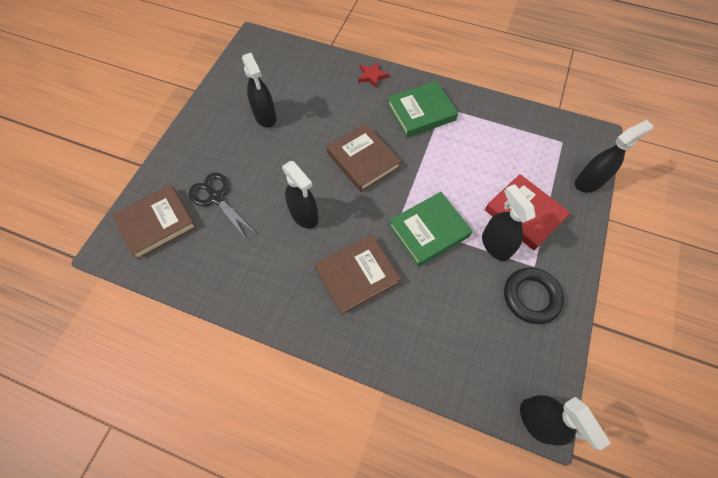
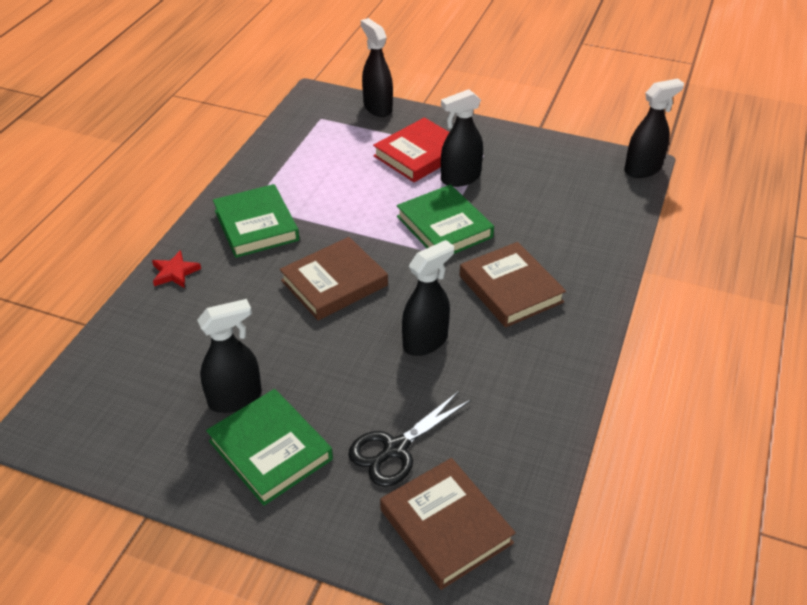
camera: 90 degrees left, 20 degrees down
(226, 136) = (270, 450): none -> green book
(531, 297) = (519, 160): black ring -> none

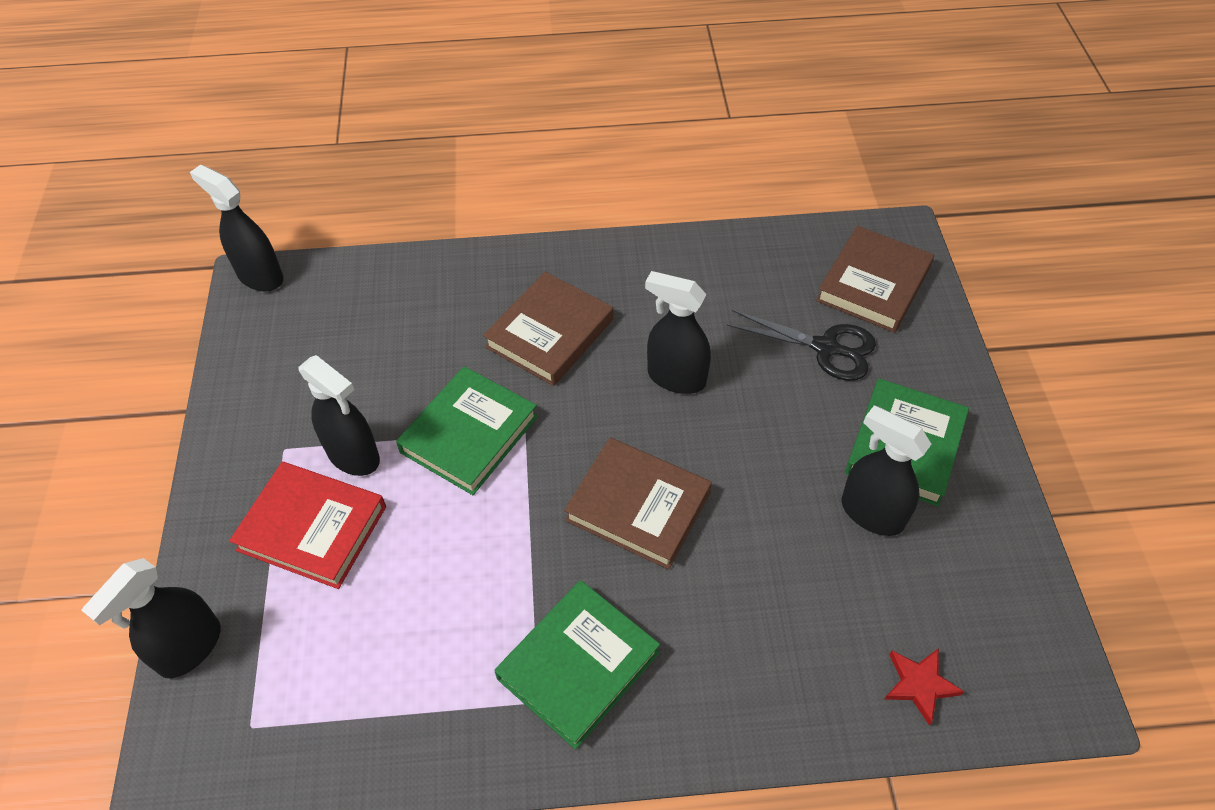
camera: 115 degrees left, 10 degrees up
(175, 272) = (732, 717): red star -> red star (919, 684)

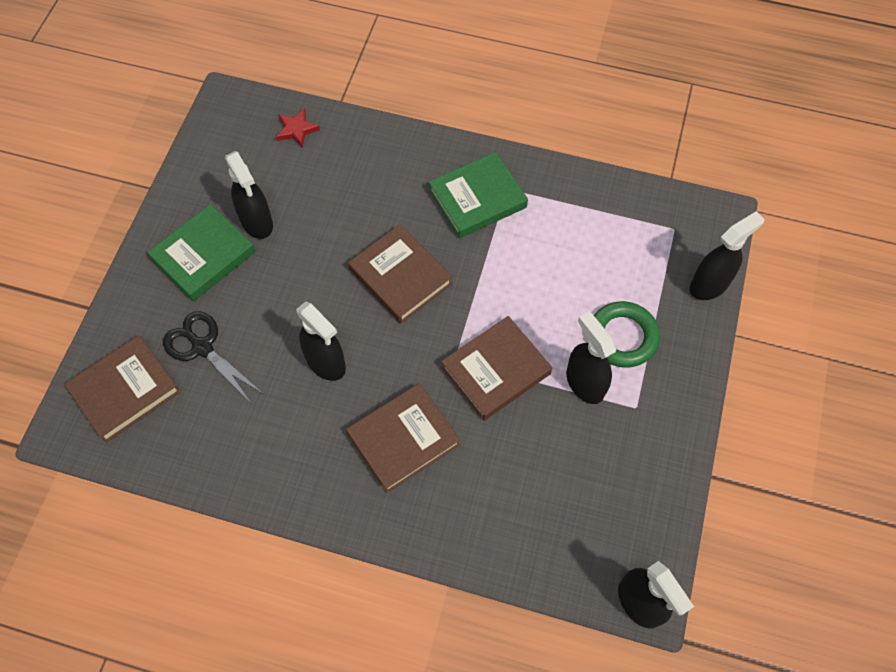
camera: 160 degrees left, 10 degrees up
(312, 528) = (622, 337): red book -> green ring
(469, 434) = (496, 370): green book -> brown book

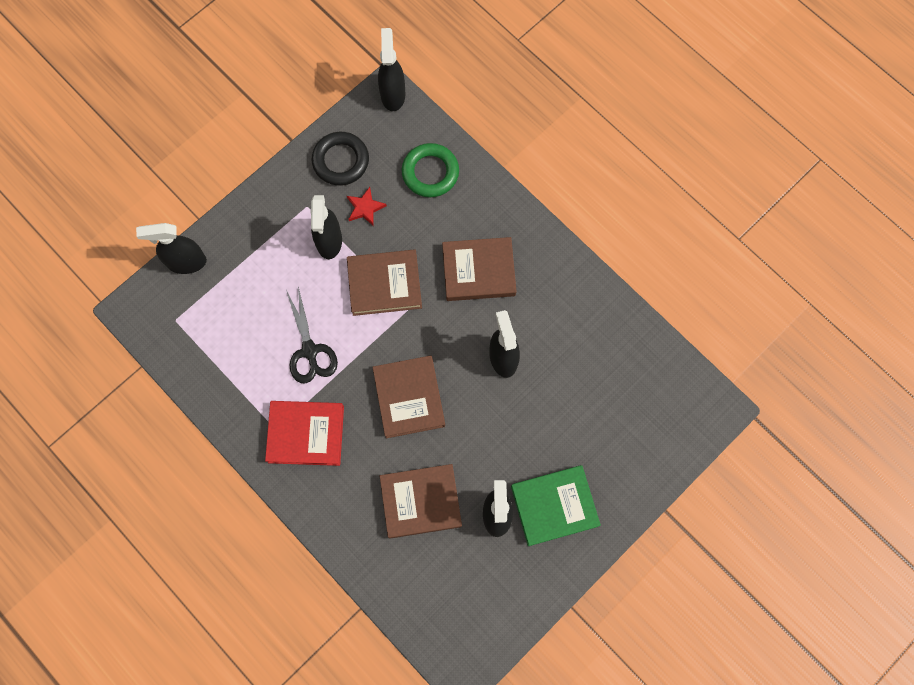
camera: 150 degrees left, 10 degrees up
(125, 390) = (661, 418): brown book -> brown book (421, 502)
(202, 347) = (589, 422): black scissors -> black scissors (310, 351)
(296, 129) = (416, 595): red star -> red star (365, 208)
(477, 199) = (306, 434): green book -> red book
(622, 337) = (278, 259): green ring -> green ring (430, 172)
(638, 480) = (341, 161): none -> black ring

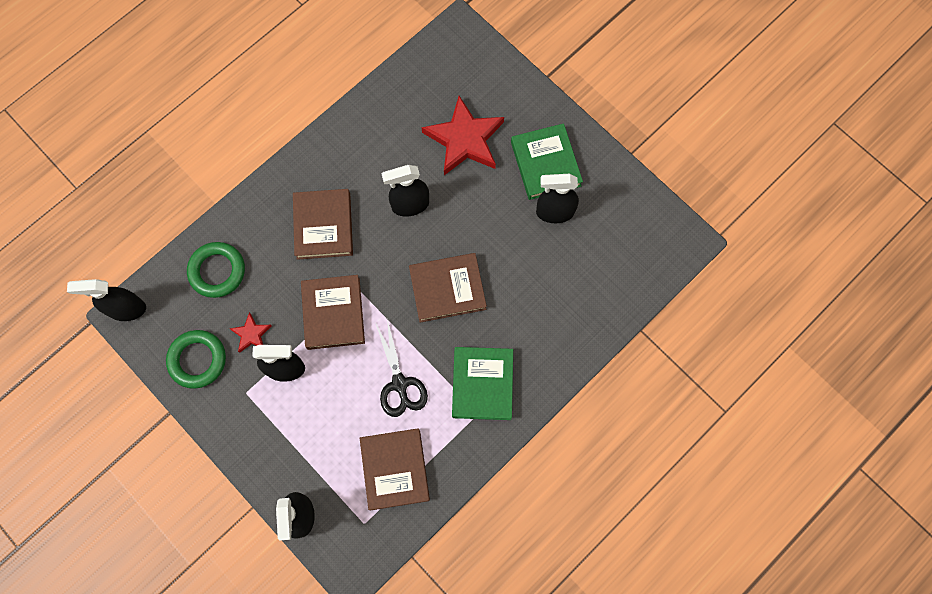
camera: 90 degrees left, 0 degrees up
(306, 434) = (482, 384): red book -> green book
(310, 351) = (400, 384): black scissors -> black scissors turned 90 degrees clockwise
(341, 161) = (197, 360): black ring -> green ring
(421, 502) = (544, 277): brown book -> brown book (395, 469)
(581, 415) = (464, 139): none -> red star

